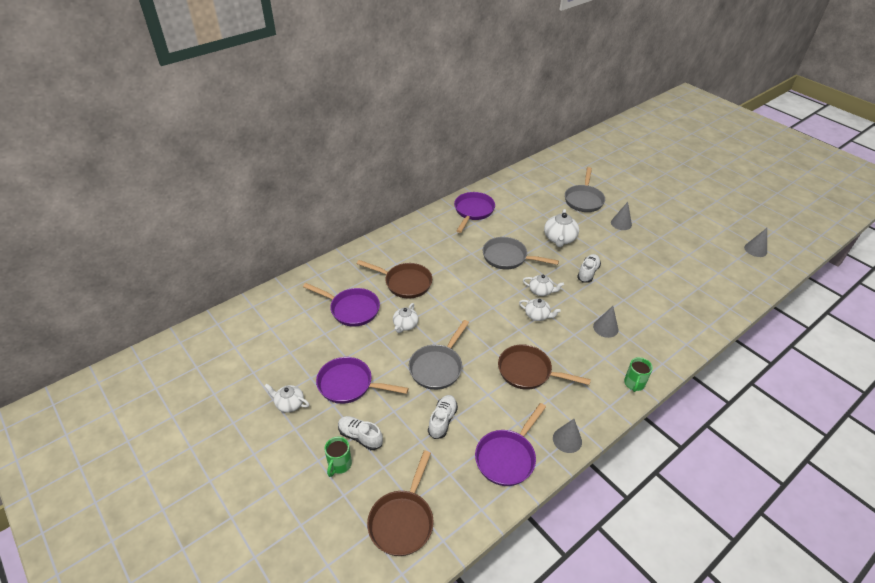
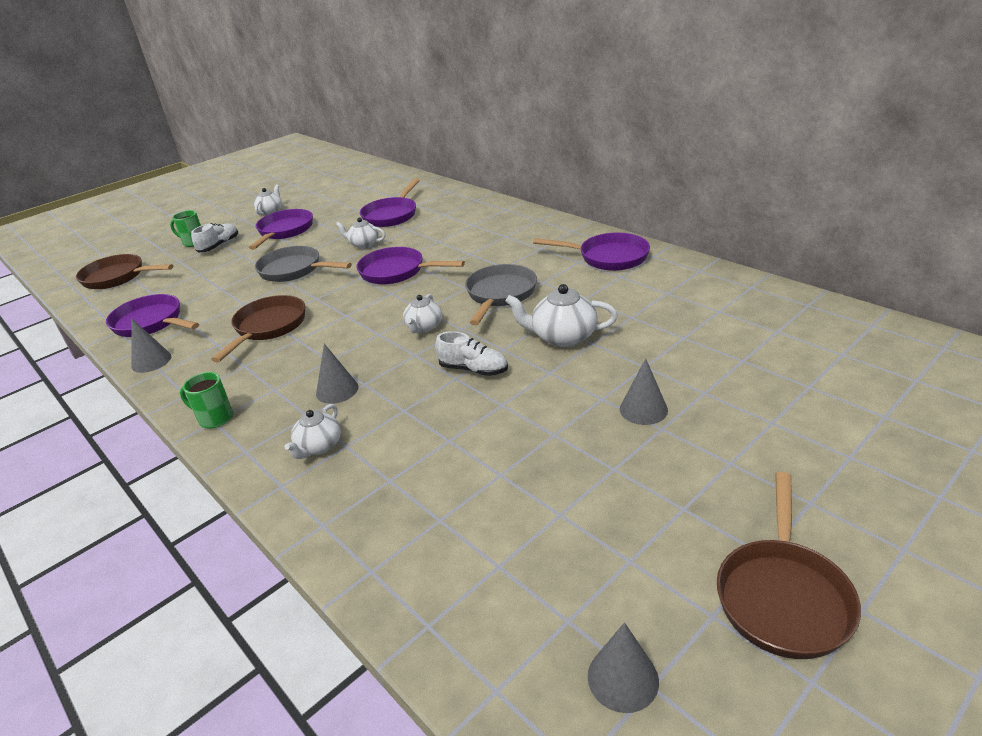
camera: 90 degrees right, 10 degrees down
(405, 283) = (436, 234): brown pan -> brown pan (782, 596)
(442, 420) = (218, 281): white shoe -> none
(461, 305) = (396, 272): none -> purple pan
(537, 315) = (371, 327): white teapot -> white teapot (319, 446)
(583, 200) = (707, 359): grey pan -> none

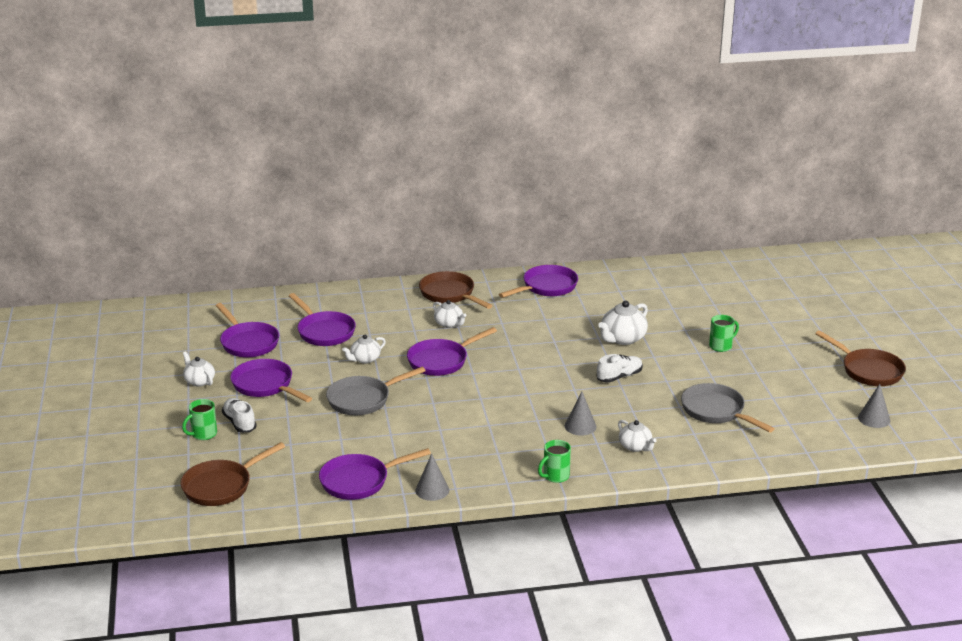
camera: 60 degrees left, 5 degrees down
(268, 327) = (451, 432): brown pan -> brown pan (449, 294)
(344, 202) = (248, 343): none -> purple pan
(424, 327) = (543, 376): white teapot -> white teapot (449, 324)
(500, 294) = (539, 338): grey pan -> grey pan (716, 411)
(643, 409) = (721, 346): grey cone -> green mug

